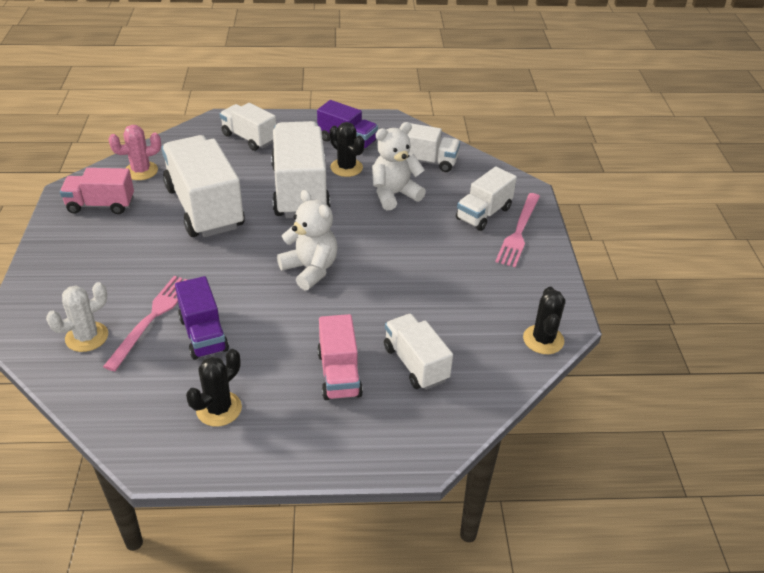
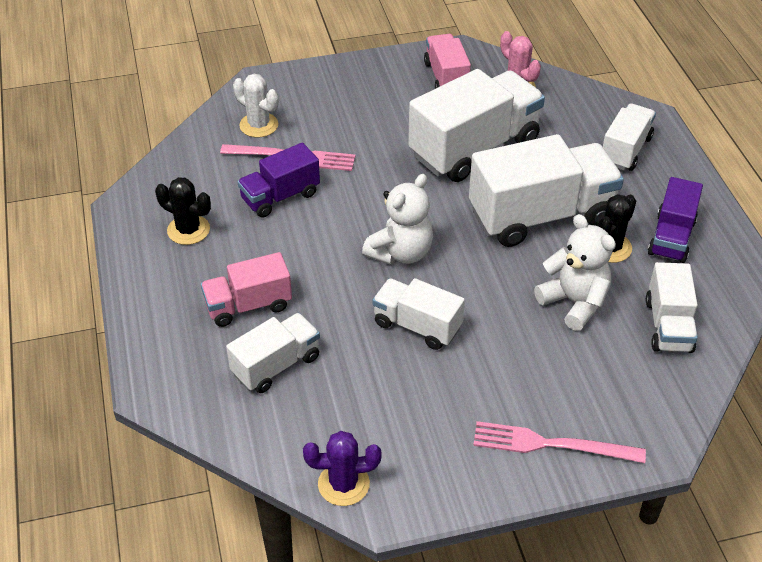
camera: 80 degrees right, 5 degrees up
(483, 214) = (575, 401): white truck -> white truck (417, 326)
(543, 340) = (343, 484): black cactus -> purple cactus

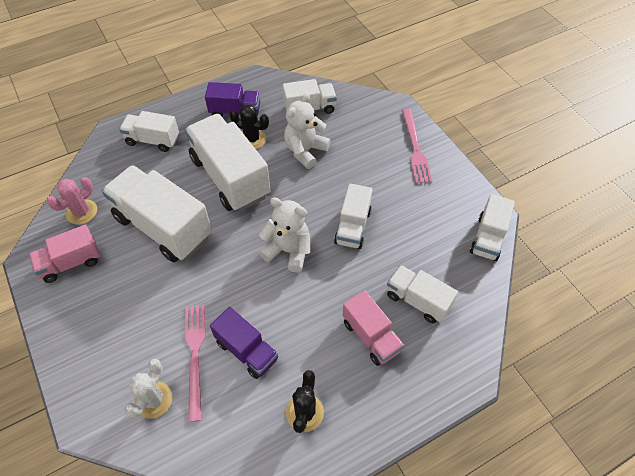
camera: 105 degrees left, 10 degrees up
(343, 484) = (488, 238): purple cactus -> white truck

